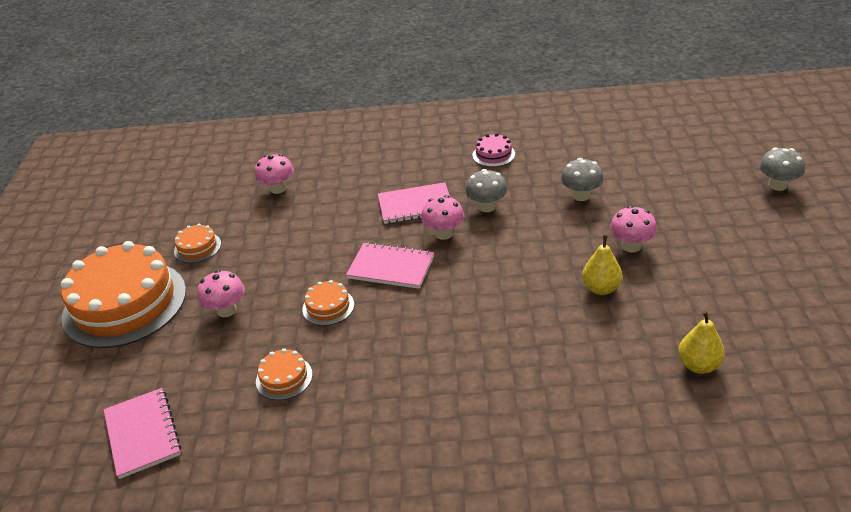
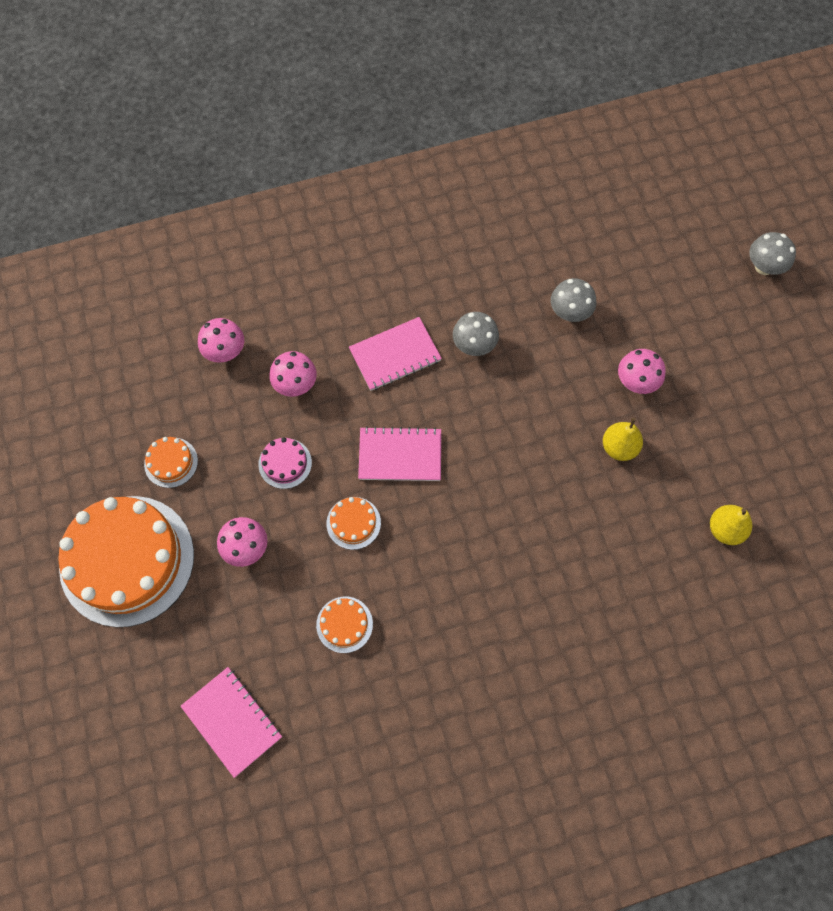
camera: 20 degrees left, 30 degrees up
(444, 234) = (440, 395): pink mushroom -> pink mushroom (295, 384)
(493, 154) = (458, 257): pink cake -> pink cake (285, 463)

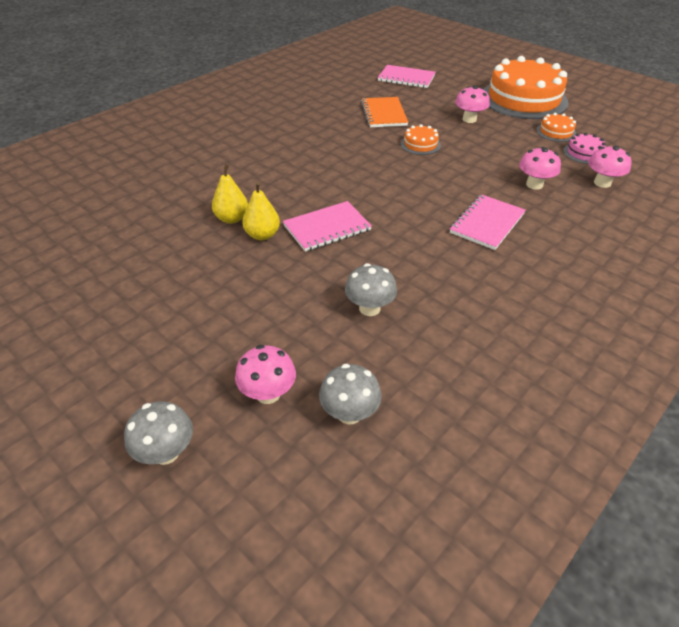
camera: 150 degrees right, 25 degrees down
(285, 463) = (491, 152): pink cake -> pink cake (584, 153)
(344, 624) = (384, 114): orange cake -> orange notebook
(400, 455) = (424, 178): pink notebook -> pink notebook (327, 228)
(474, 345) = (433, 252): grey mushroom -> grey mushroom (349, 413)
(636, 382) = (271, 281): pink mushroom -> pink mushroom (268, 394)
(725, 529) = (150, 220): yellow pear -> yellow pear (232, 219)

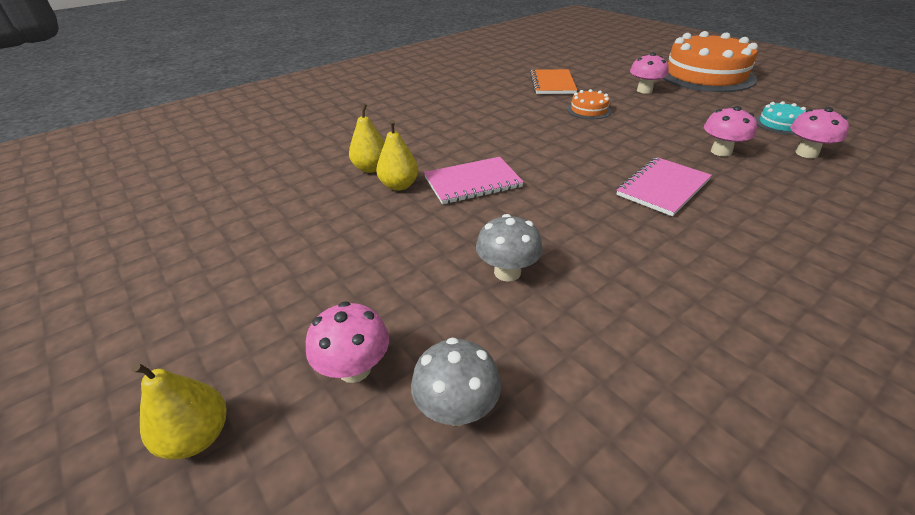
camera: 10 degrees right, 5 degrees down
(166, 452) = (197, 436): grey mushroom -> yellow pear
(406, 78) = (579, 56): pink notebook -> none
(556, 132) = (744, 104): orange cake -> none
(584, 153) = (780, 124): pink cake -> turquoise cake

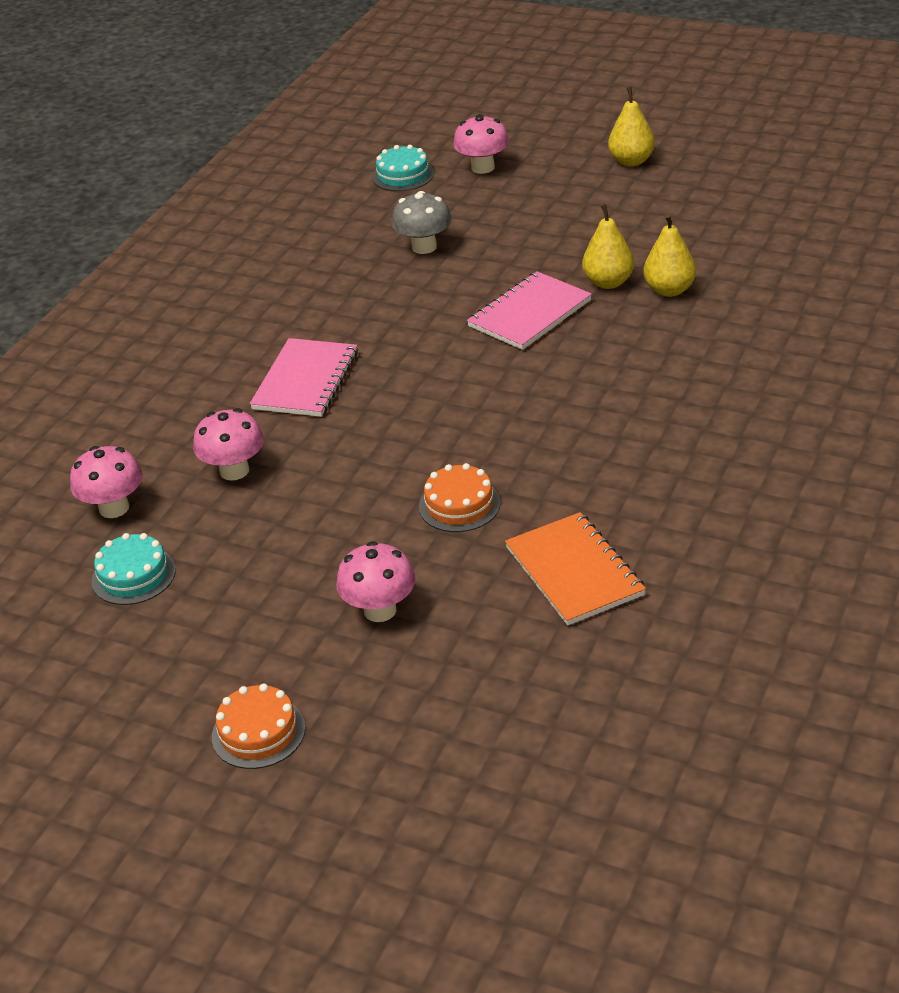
camera: 155 degrees right, 0 degrees up
(197, 436) = (537, 122): yellow pear -> yellow pear (631, 161)
(457, 409) = (403, 175): grey mushroom -> turquoise cake
(705, 75) = (258, 732): orange cake -> orange cake, size x0.41

